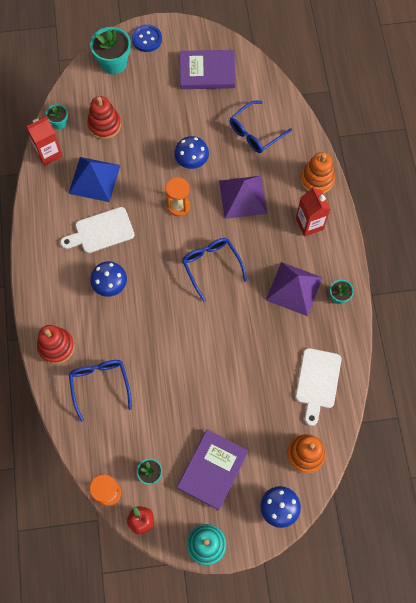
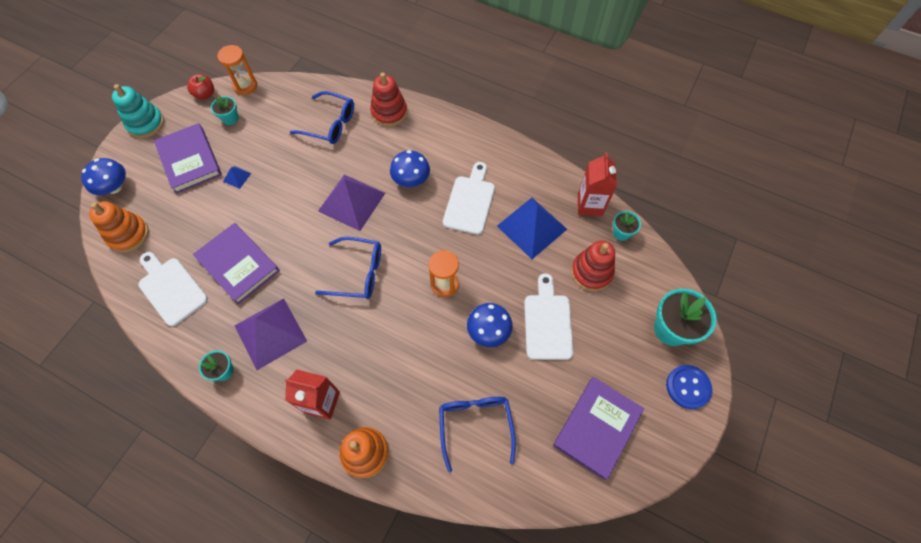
camera: 125 degrees right, 5 degrees down
(160, 131) = (547, 322): none -> white cutting board
(200, 416) = (237, 177): none -> blue pyramid
(243, 197) = (407, 354): purple pyramid -> purple pyramid (351, 202)
(266, 351) = (238, 264): none -> purple book

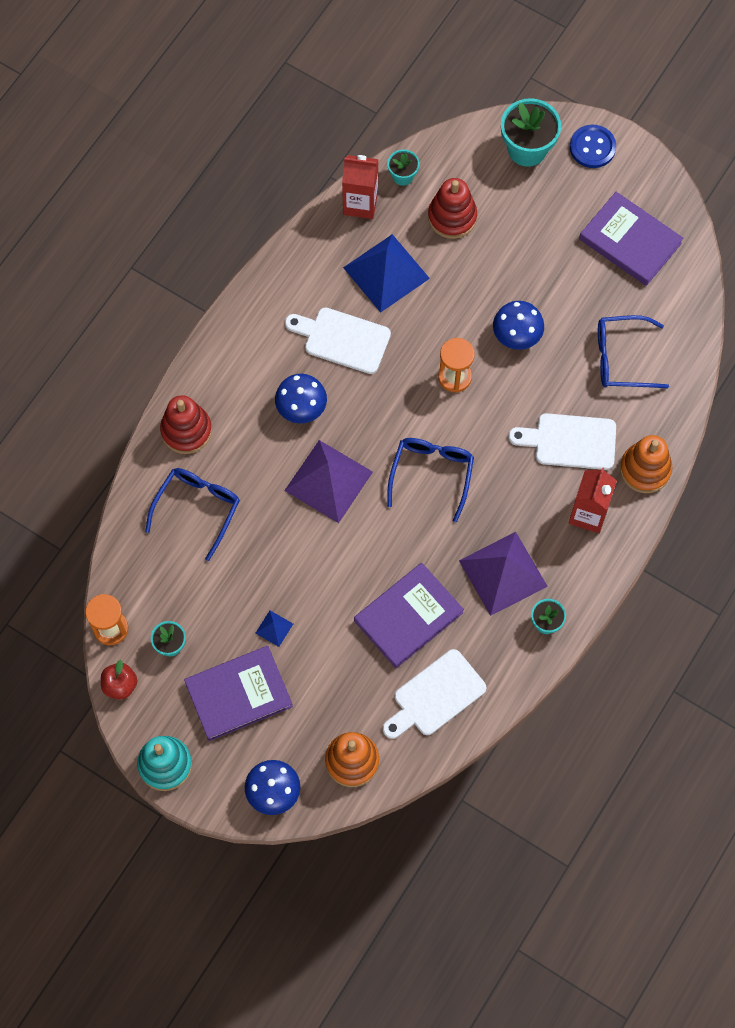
camera: 85 degrees left, 5 degrees up
(547, 322) = (511, 272): white cutting board -> white cutting board (570, 441)

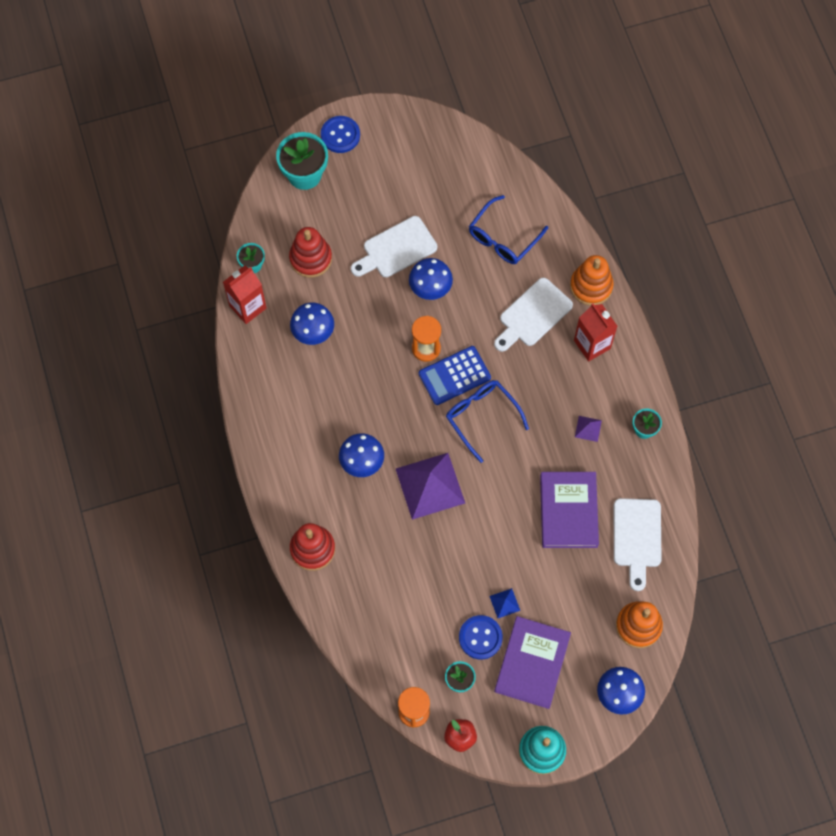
camera: 50 degrees left, 0 degrees up
(197, 509) = (376, 586): blue glasses -> none
(225, 632) = (480, 637): none -> blue button
(342, 339) = (336, 396): white cutting board -> white cutting board (396, 249)
(386, 273) = (313, 331): blue pyramid -> blue mushroom
(450, 421) = (454, 376): none -> blue calculator
(503, 573) = (588, 428): purple pyramid -> purple pyramid, size x0.42
(630, 241) = (426, 167): purple book -> none

